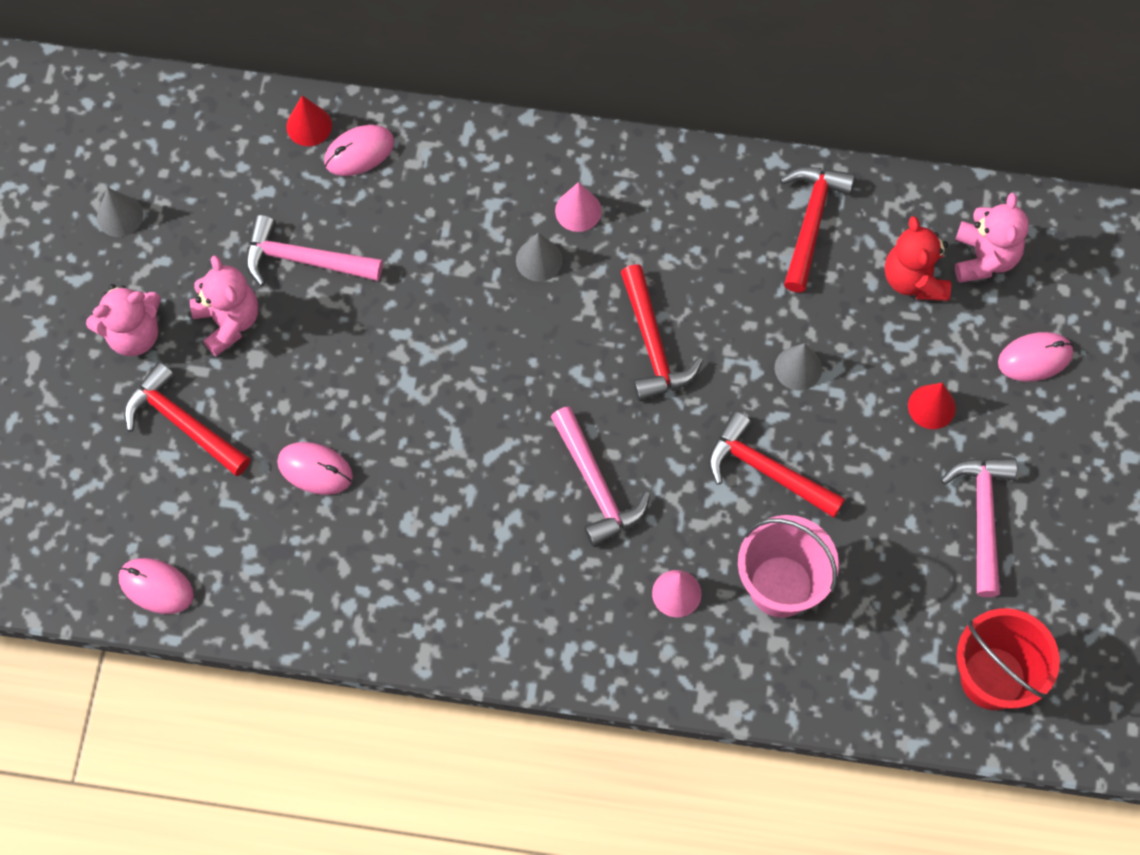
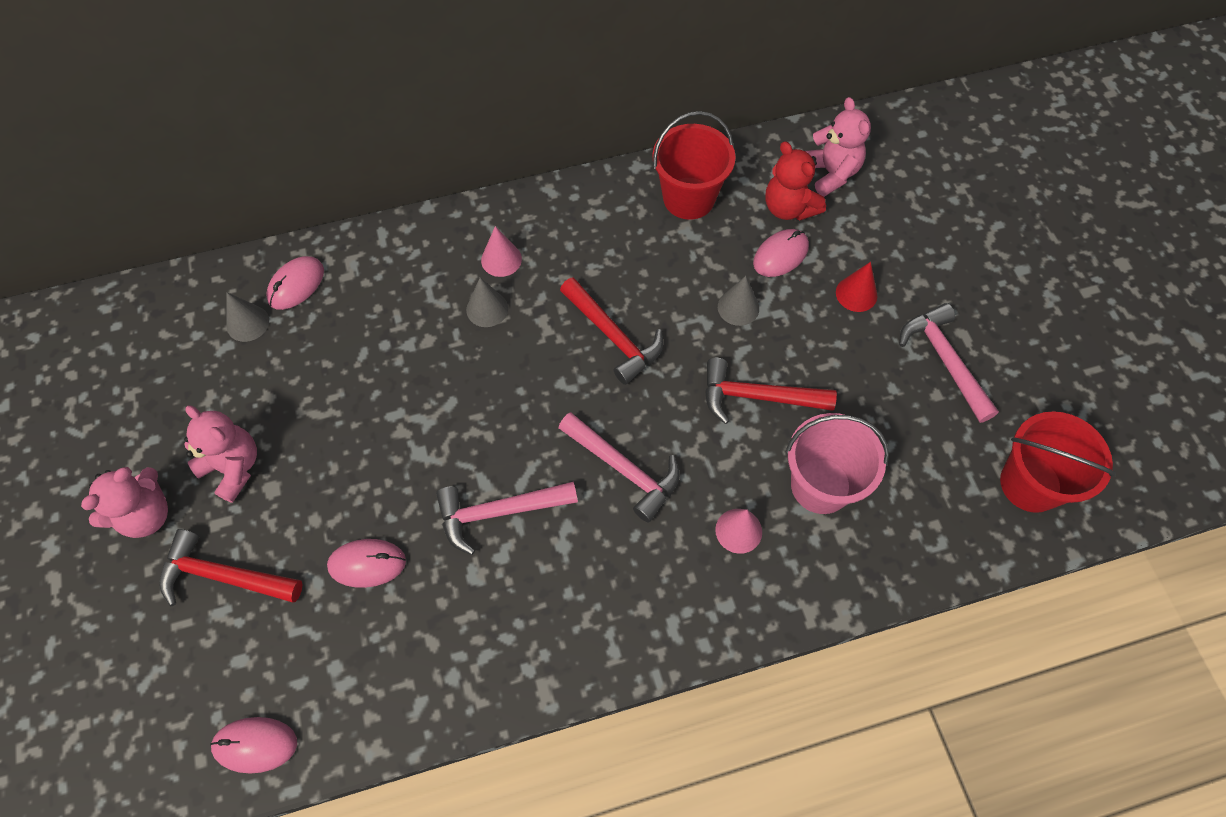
camera: 25 degrees left, 5 degrees down
(120, 216) = (96, 418): grey cone -> grey cone (247, 323)
(304, 260) = (283, 388): pink hammer -> pink hammer (499, 512)
(309, 126) = (243, 281): red cone -> none
(811, 222) = (689, 198): red hammer -> red bucket
(1035, 358) = (910, 228): pink mouse -> pink mouse (780, 255)

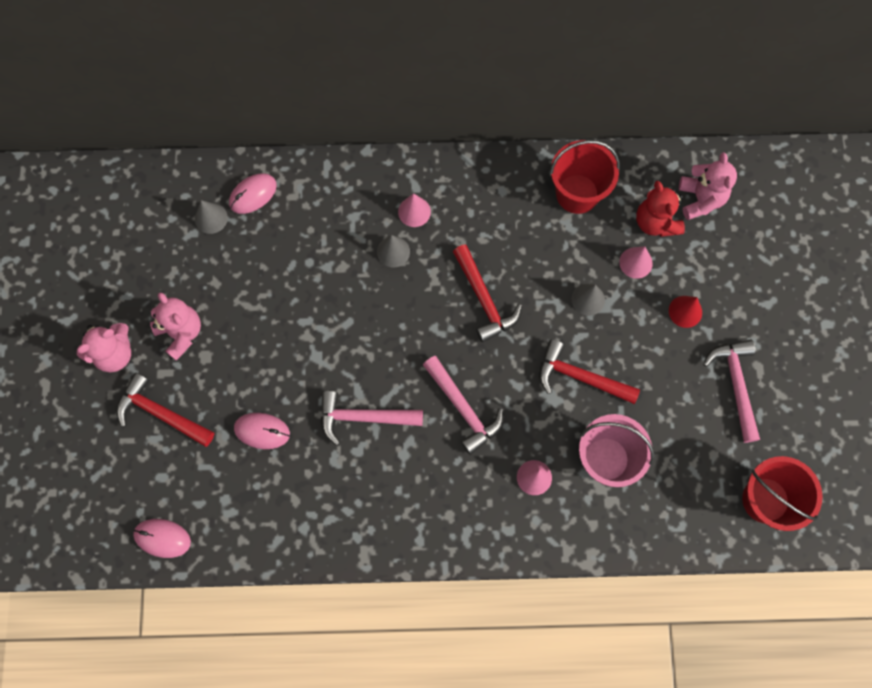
camera: 15 degrees right, 10 degrees up
(780, 255) = (635, 262): pink mouse -> pink cone

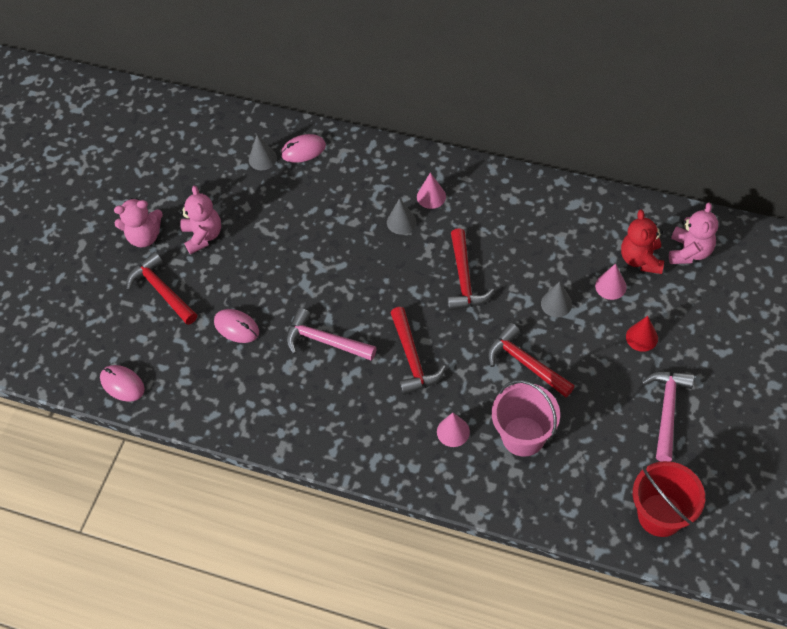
camera: 25 degrees right, 15 degrees down
(463, 408) = (412, 358): pink hammer -> red hammer
(577, 194) = (578, 219): red bucket -> none

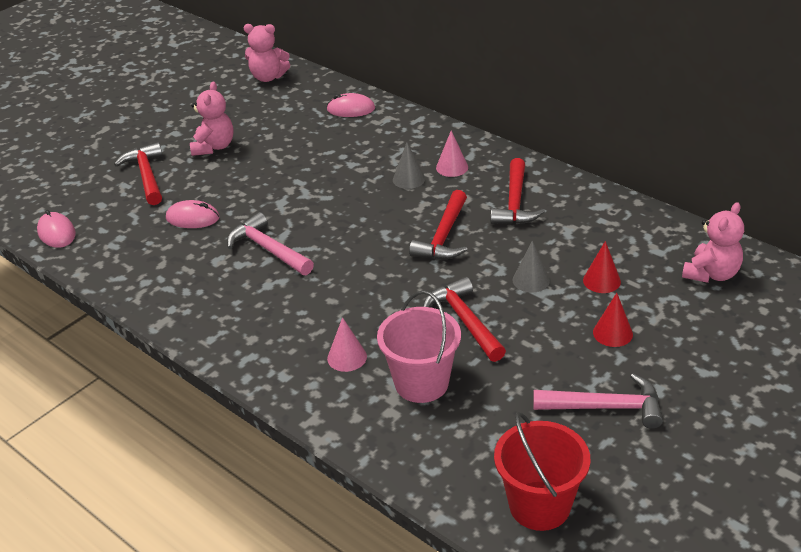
camera: 20 degrees right, 20 degrees down
(144, 236) = (162, 136): pink teddy bear -> pink teddy bear (268, 77)
(236, 327) = (192, 218): pink mouse -> pink mouse turned 45 degrees counterclockwise
(262, 159) = (309, 107): grey cone -> none
(412, 358) = (346, 285): red hammer -> red hammer (515, 202)
(610, 286) = (601, 281): pink cone -> red cone
(641, 259) = (650, 267): red teddy bear -> none
(667, 410) = (605, 407): pink hammer -> pink hammer turned 60 degrees clockwise

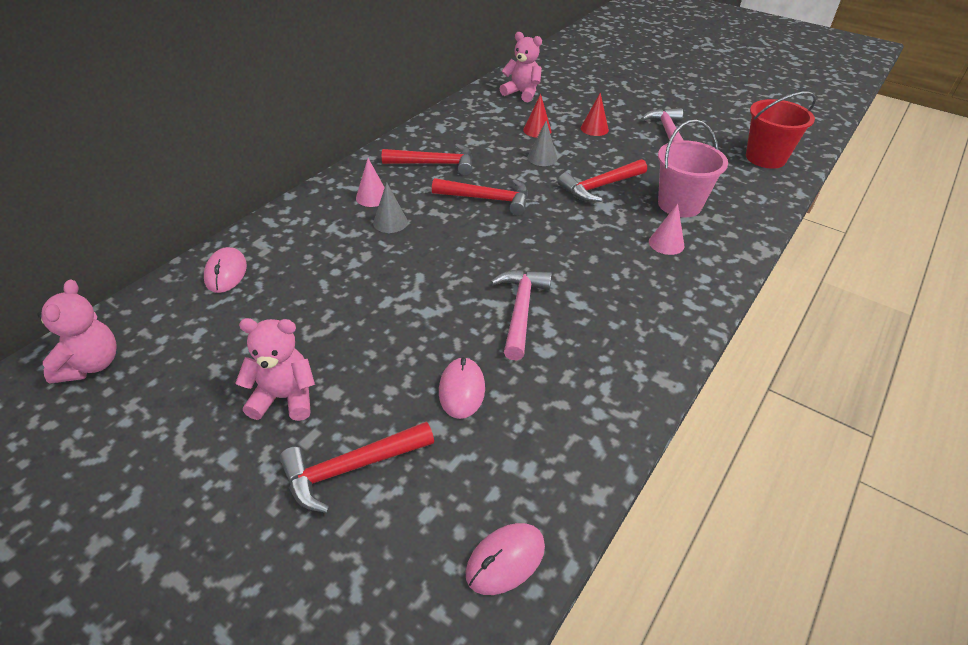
camera: 100 degrees left, 5 degrees up
(268, 249) = (520, 311): pink hammer -> pink hammer turned 150 degrees clockwise

